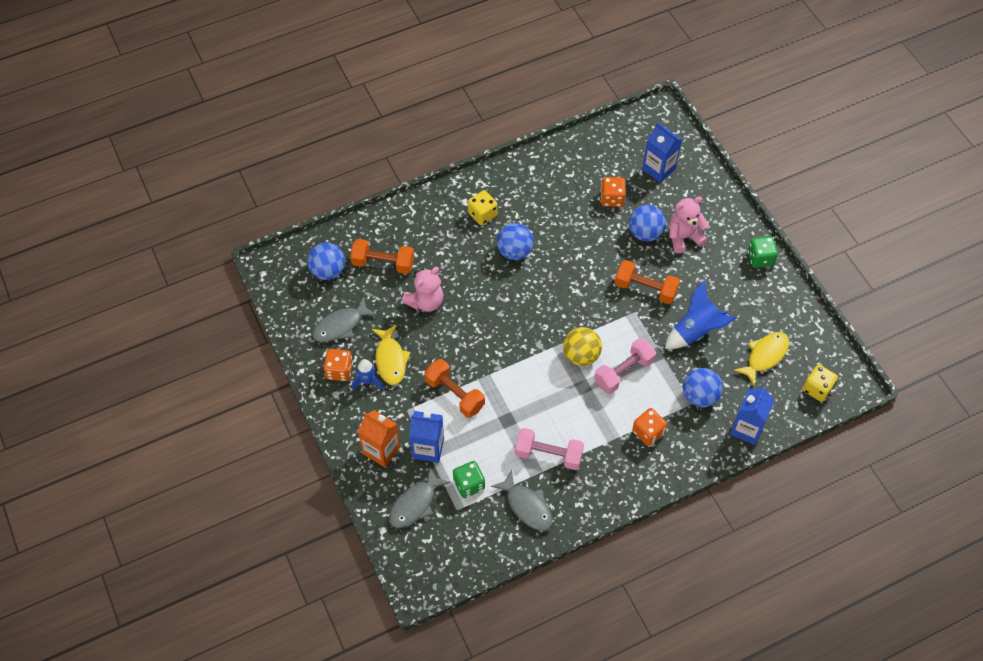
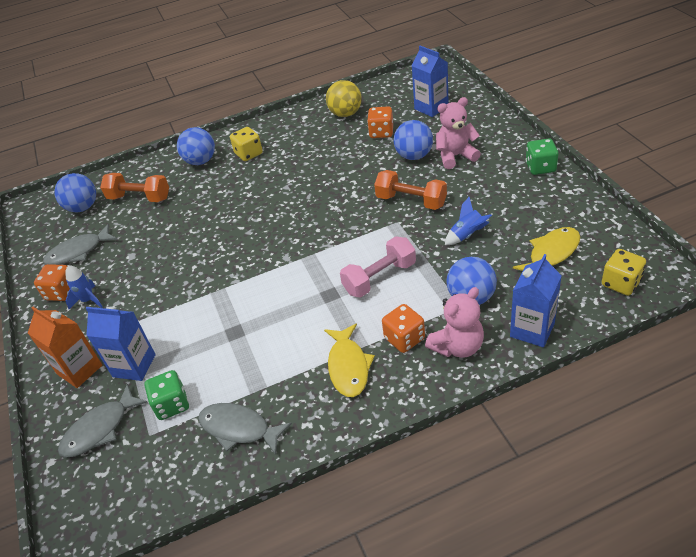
camera: 10 degrees right, 15 degrees down
(390, 360) = (120, 279): yellow fish -> yellow fish (348, 366)
(425, 302) = (172, 226): pink teddy bear -> pink teddy bear (457, 346)
(454, 394) = (180, 309): orange dumbbell -> none
(514, 251) = (275, 179): blue ball -> blue ball (201, 161)
(527, 506) = (239, 428): grey fish -> grey fish turned 150 degrees clockwise
(548, 454) = (277, 367): pink dumbbell -> none
(581, 355) = (332, 264): yellow ball -> yellow ball (345, 114)
(695, 331) = (467, 235): blue rocket -> blue rocket, size x0.60

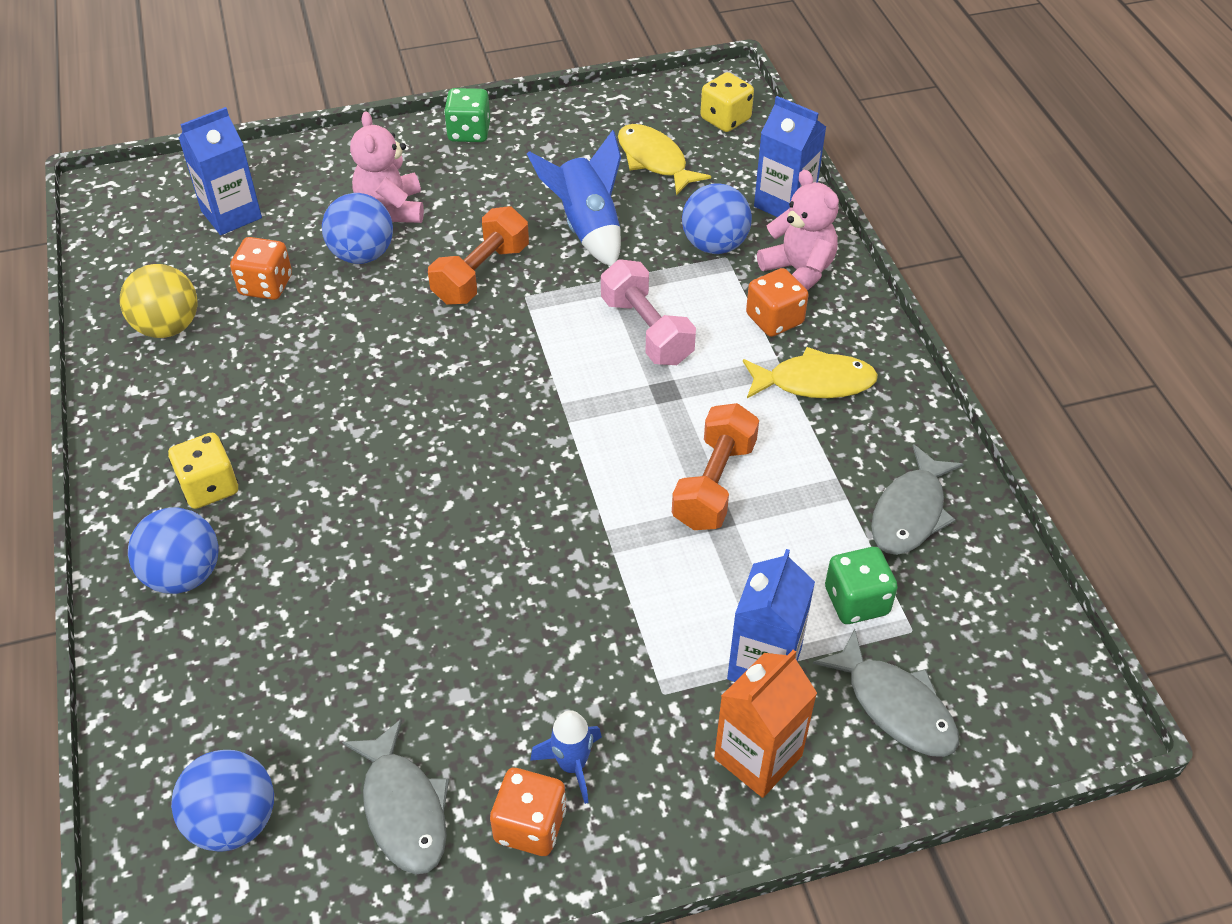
camera: 90 degrees left, 5 degrees up
(139, 198) = (259, 694): orange dumbbell -> orange dumbbell (714, 484)
(467, 235) = (587, 228): blue rocket -> blue rocket, size x1.66

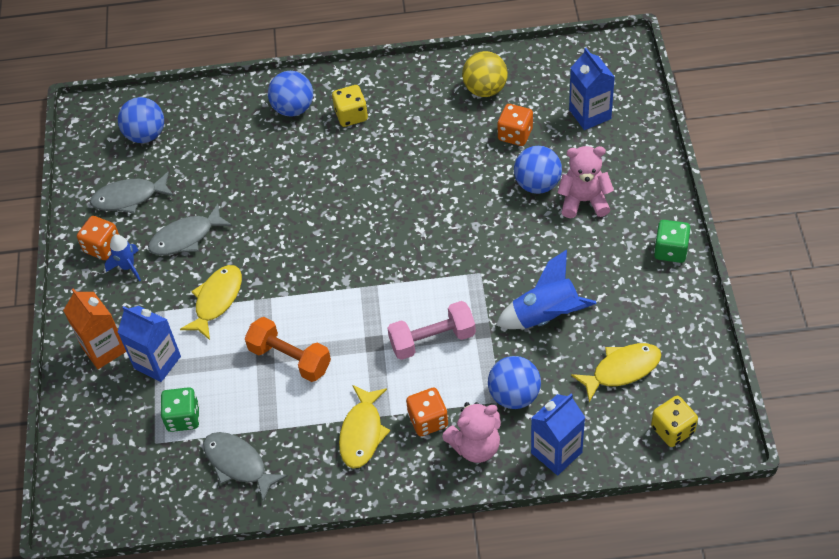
camera: 105 degrees right, 5 degrees up
(481, 274) = (506, 249): orange dumbbell -> none
(623, 604) = (217, 300): none -> yellow fish
(895, 706) = (110, 421): grey fish -> grey fish (186, 237)

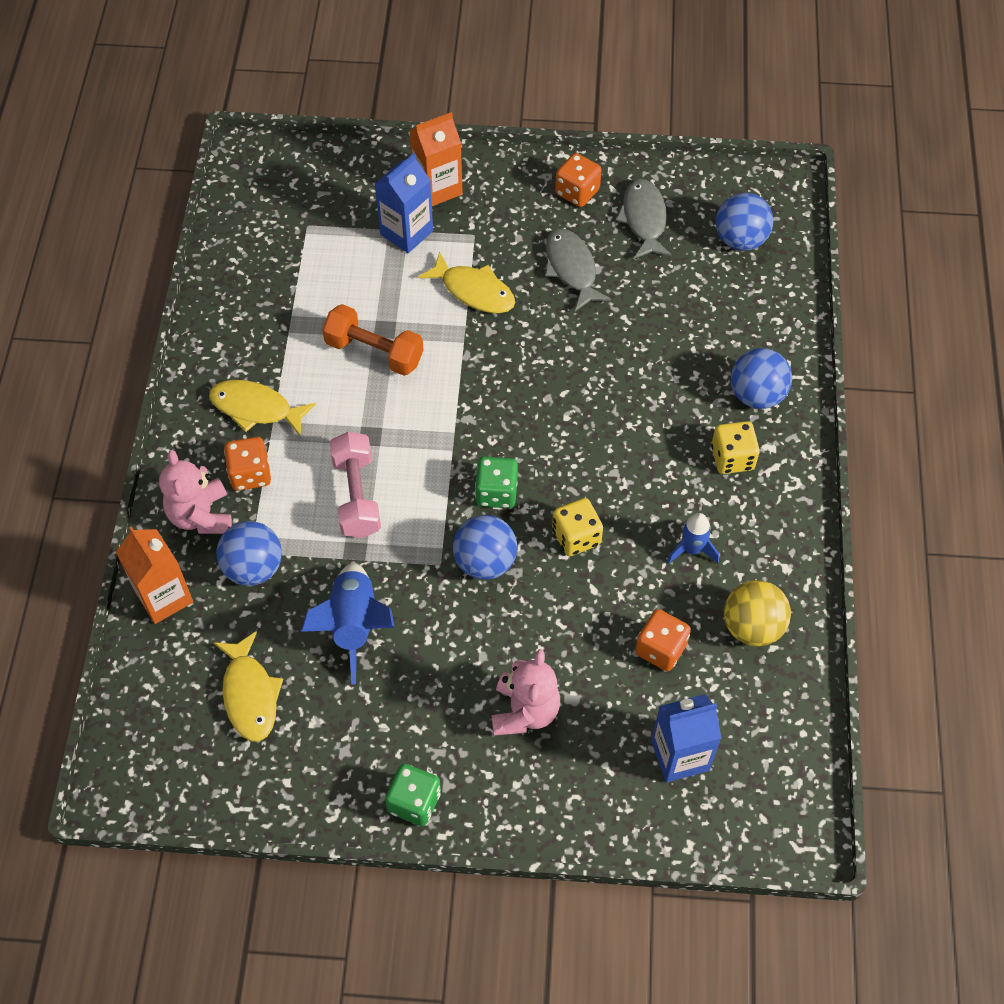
camera: 95 degrees right, 5 degrees up
(128, 267) = (543, 213): blue rocket -> blue rocket (692, 549)
(183, 418) = (329, 250): green dice -> green dice (496, 492)
(238, 464) = (257, 293): grey fish -> none
(290, 358) = (374, 352): orange dumbbell -> orange dumbbell turned 75 degrees clockwise
(537, 184) = (566, 659): blue ball -> blue ball (485, 562)
(556, 452) = (164, 597): blue carton -> orange carton
(672, 429) = (149, 732): yellow dice -> yellow dice (576, 537)

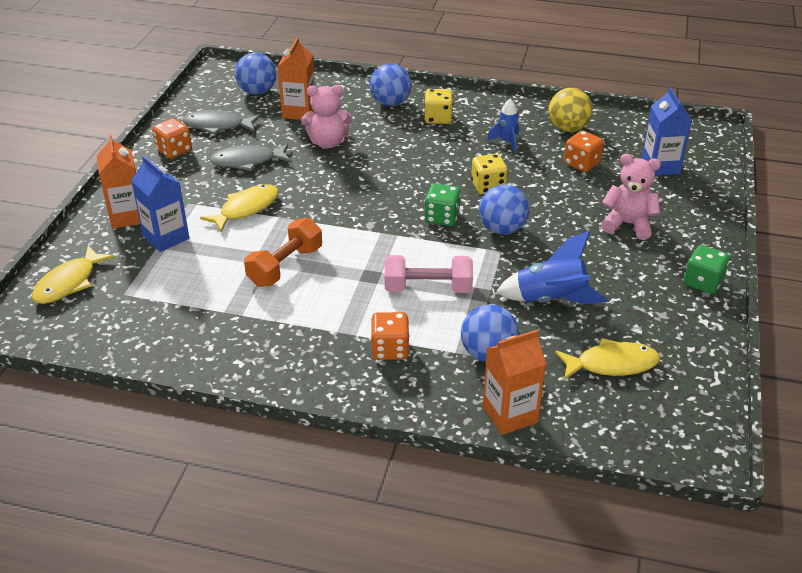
camera: 80 degrees left, 20 degrees down
(201, 515) = (427, 384): pink teddy bear -> pink teddy bear (327, 143)
(256, 408) = (319, 341): yellow fish -> yellow fish (69, 283)
(702, 296) = (299, 112): none -> orange carton

